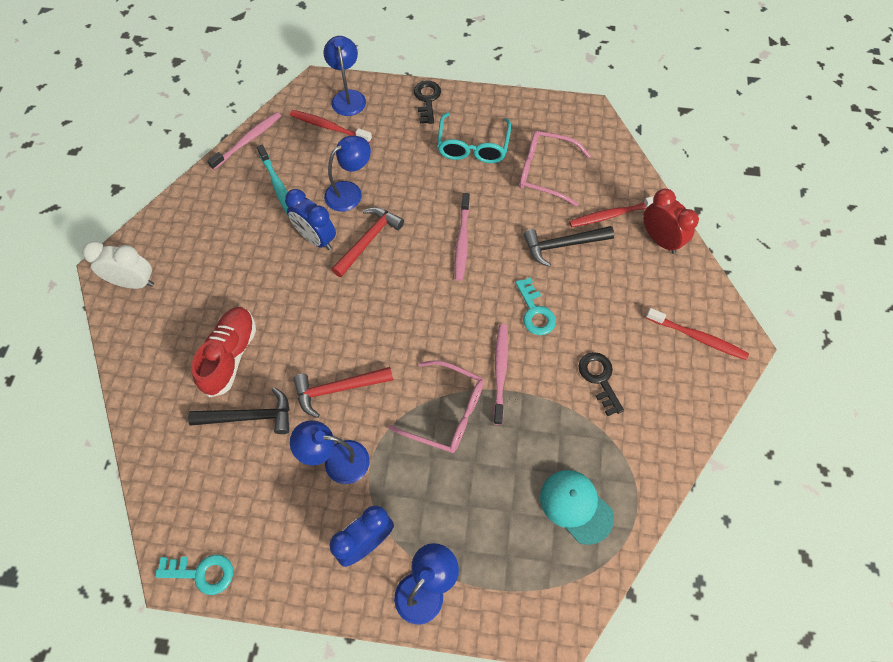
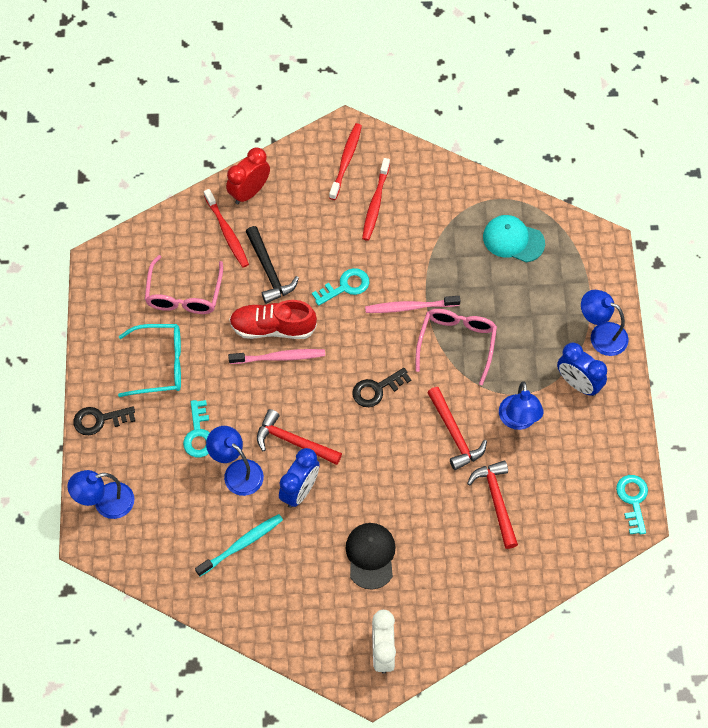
camera: 100 degrees left, 0 degrees up
(230, 356) = (442, 535): red shoe -> red shoe (273, 328)
(231, 287) = (370, 556): none -> black cap
(248, 140) = (183, 593): pink toothbrush -> none
(249, 416) = (496, 501): black hammer -> red hammer
(328, 127) = (152, 513): red toothbrush -> red toothbrush (375, 204)
(395, 167) = (198, 434): none -> turquoise key
(576, 506) = (513, 240): turquoise cap -> turquoise cap turned 75 degrees clockwise
(599, 378) = (400, 231): black key -> black key (376, 389)

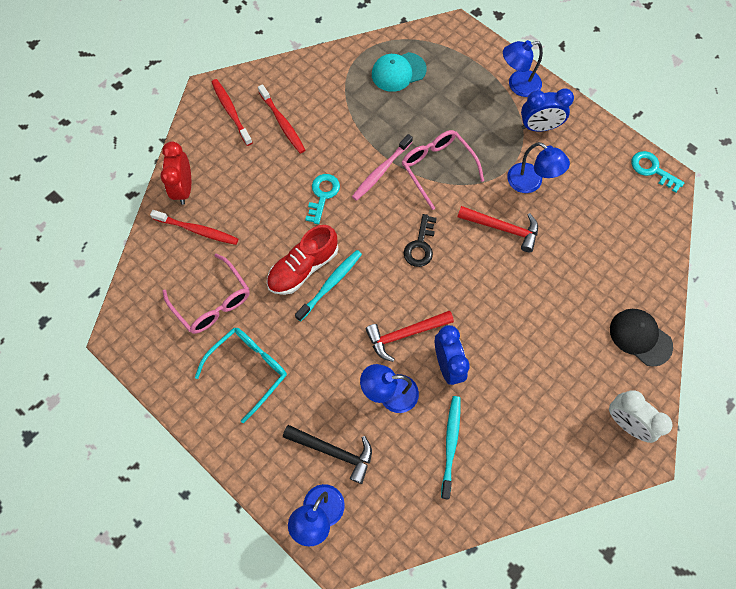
camera: 45 degrees left, 5 degrees up
(99, 420) = (246, 455): black key -> none
(198, 434) = (332, 393): turquoise key -> none
(269, 270) = (257, 230): black hammer -> black hammer (333, 451)
(279, 357) = (330, 284): pink toothbrush -> turquoise toothbrush
(370, 556) = (543, 363): black cap -> black cap (640, 337)
(496, 501) = (577, 248): red hammer -> none

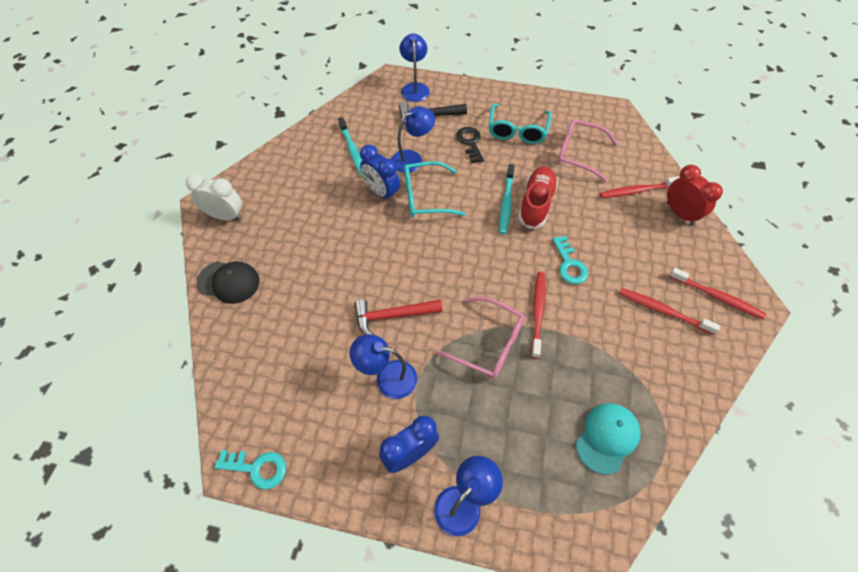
camera: 150 degrees right, 10 degrees down
(381, 171) = (538, 312): pink toothbrush -> red toothbrush
(405, 334) = (425, 197): red hammer -> turquoise glasses
(420, 246) = (456, 264): black key -> black key (470, 142)

